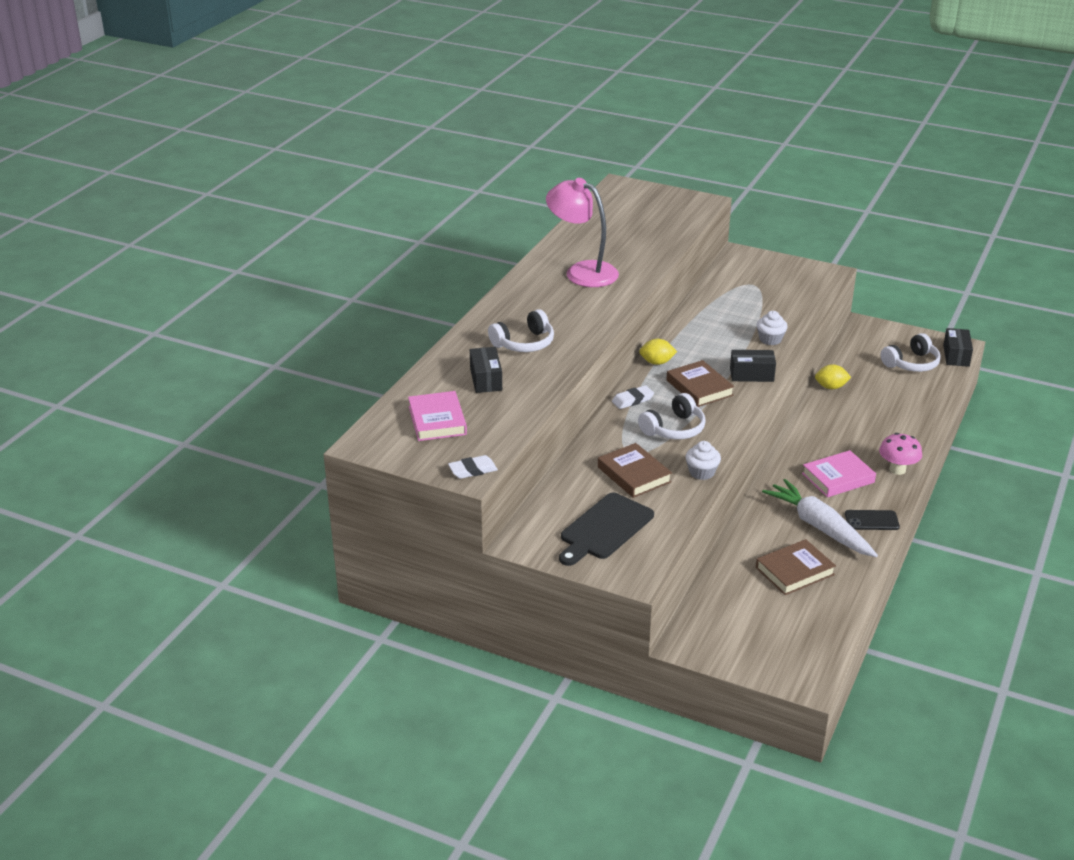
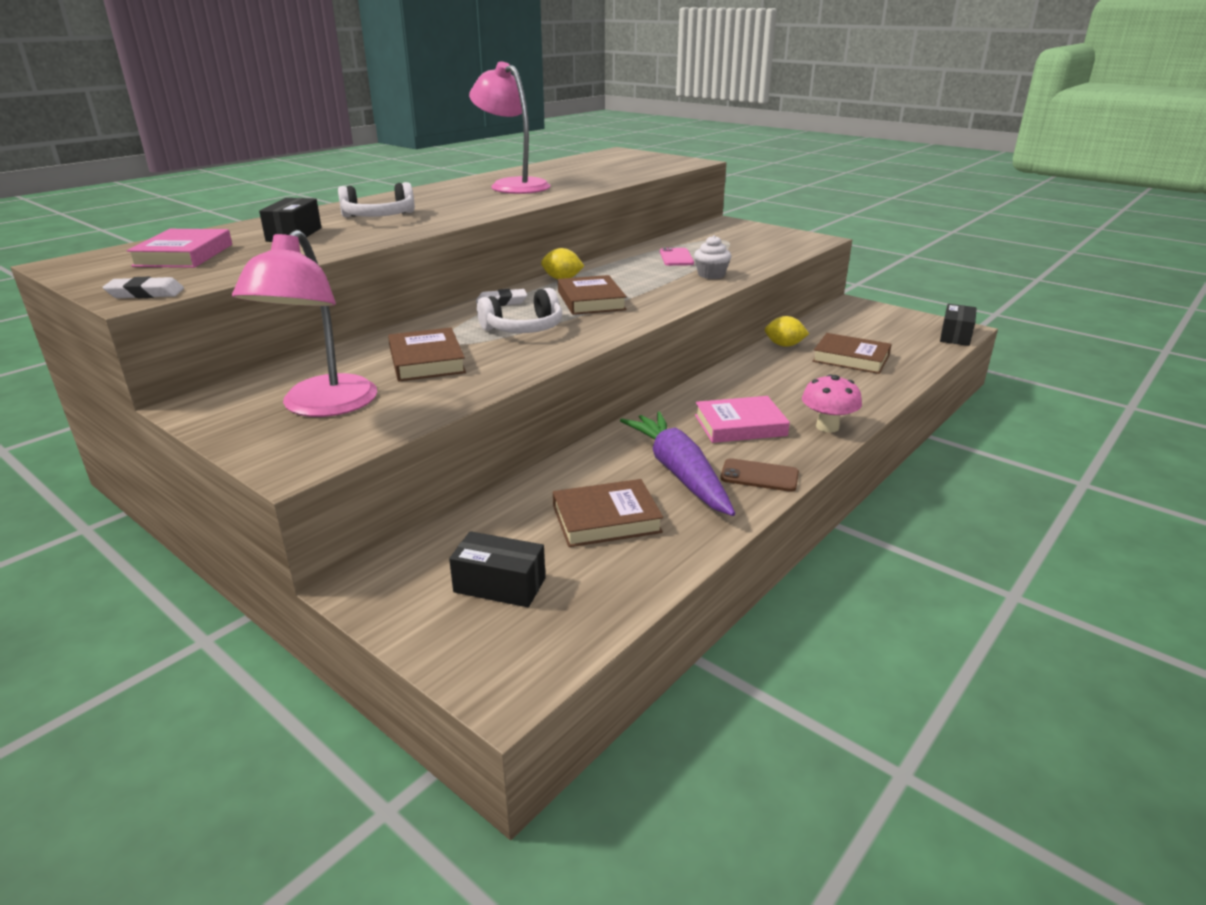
camera: 15 degrees right, 5 degrees down
(605, 529) = (322, 406): black cutting board -> pink lamp
(702, 472) = (516, 369): white cupcake -> none
(728, 318) = (676, 257): none -> pink phone
(751, 375) = (664, 297): black box -> black box (499, 585)
(819, 527) = (679, 472): white carrot -> purple carrot
(871, 520) = (759, 476): black phone -> brown phone
(887, 395) = (851, 358): none -> brown book
(911, 363) = (895, 337): white headphones -> none

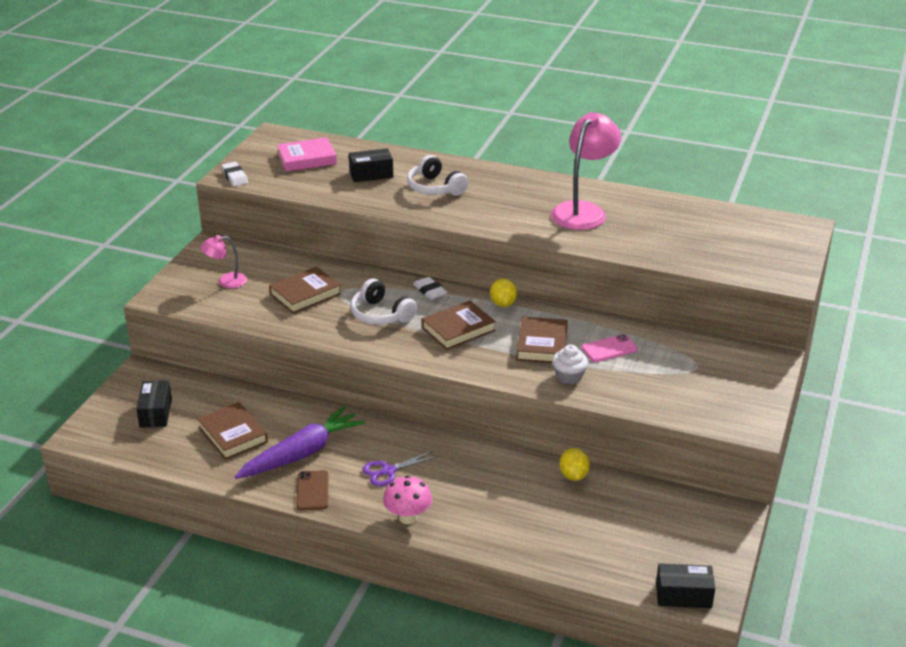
camera: 70 degrees right, 5 degrees up
(322, 406) = (226, 281): pink lamp -> pink lamp, size x0.52
(740, 425) = (388, 471): pink book -> purple scissors
(851, 358) = (567, 521): brown book -> brown book (542, 344)

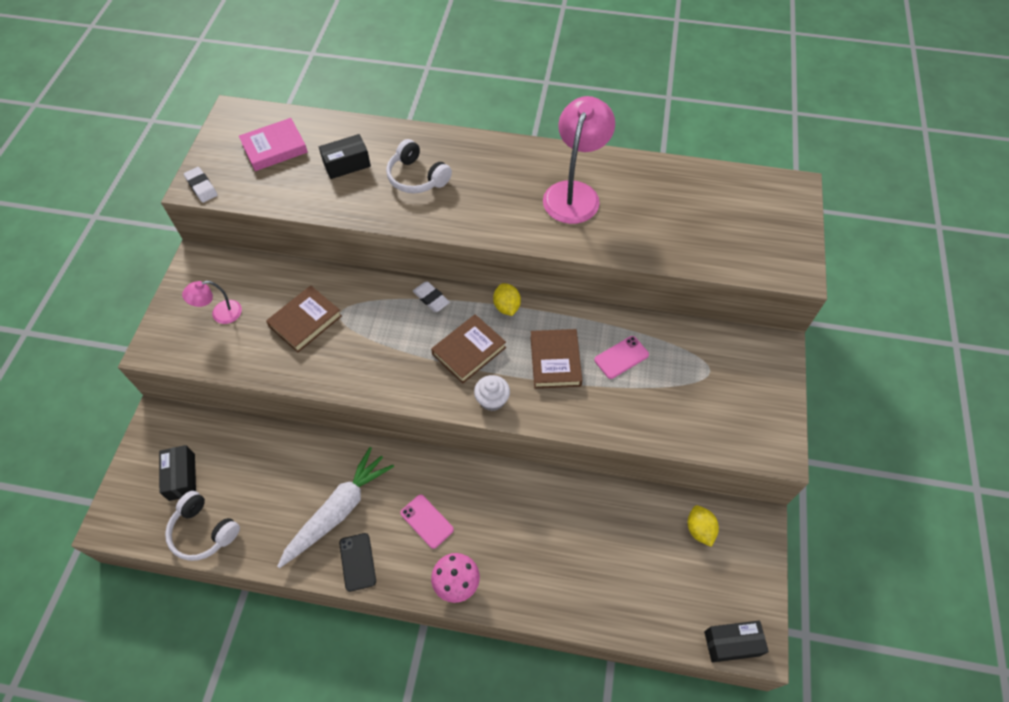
camera: 10 degrees left, 25 degrees up
(233, 434) = (265, 495): brown book -> none
(302, 453) = (338, 510): purple carrot -> white carrot
(312, 491) = (357, 562): brown phone -> black phone
(381, 314) = (388, 341): white headphones -> white headphones (203, 531)
(388, 471) = (427, 521): purple scissors -> pink phone
(569, 376) = (590, 404): white cupcake -> white cupcake (492, 400)
(573, 475) = (603, 497): yellow lemon -> yellow lemon (699, 529)

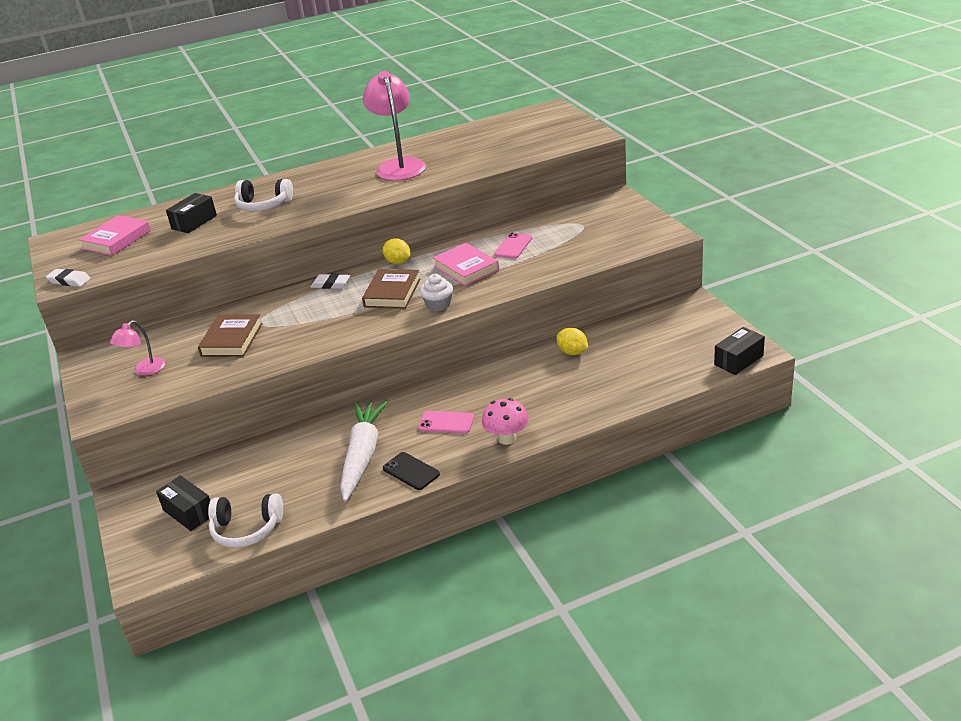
camera: 30 degrees left, 25 degrees down
(555, 361) = (466, 268): brown book -> pink book
(699, 529) = (657, 324): yellow lemon -> yellow lemon (572, 352)

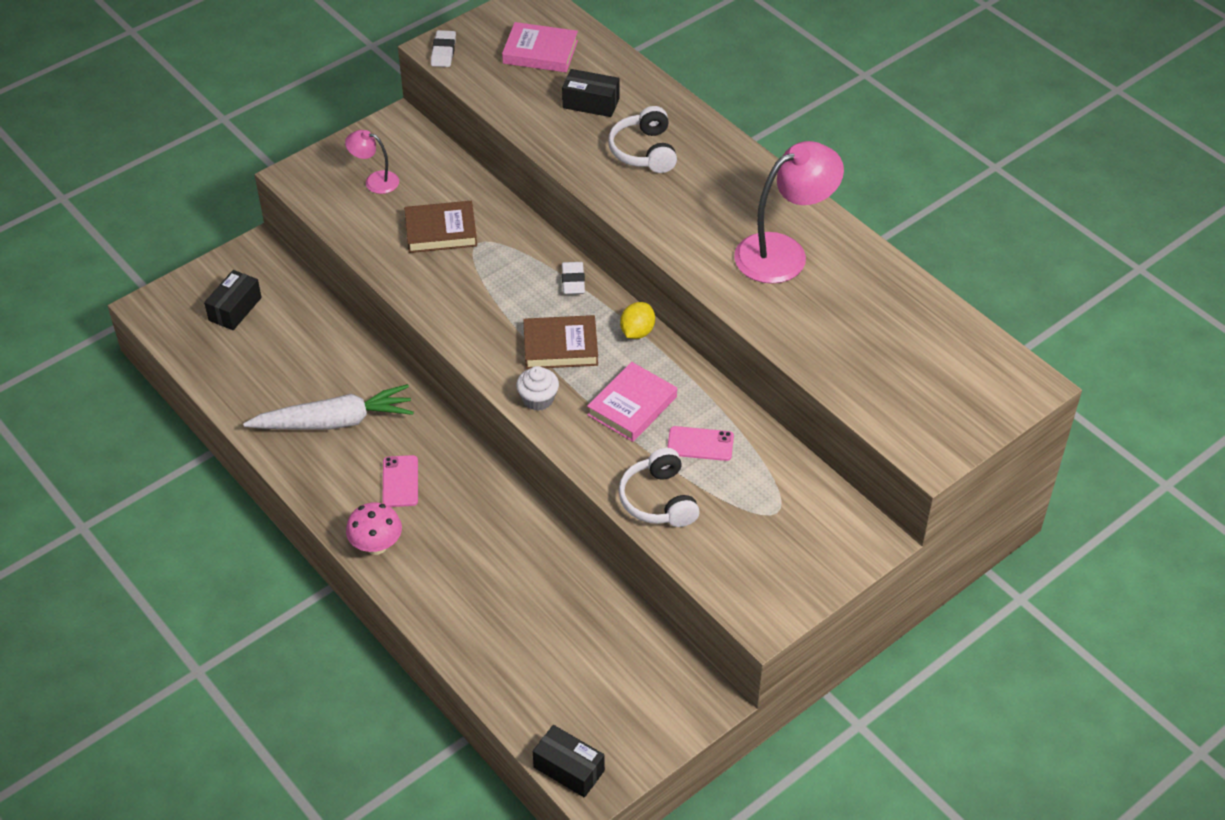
camera: 70 degrees right, 15 degrees up
(247, 529) = (213, 362): white headphones -> white headphones (658, 500)
(411, 471) = (311, 471): black phone -> none
(572, 352) = (560, 579): yellow lemon -> none

